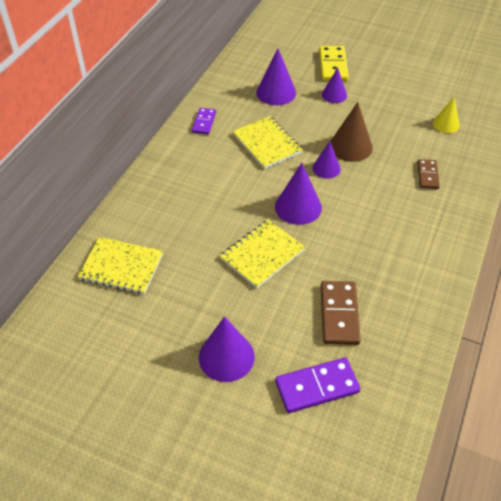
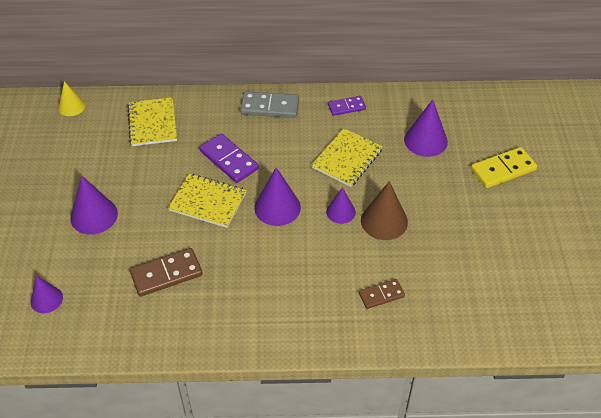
camera: 65 degrees right, 0 degrees up
(166, 171) = (270, 107): none -> grey domino
(317, 387) = (87, 281): purple domino -> purple domino (229, 160)
(334, 95) = (455, 185): purple cone -> purple cone (46, 299)
(446, 124) = (476, 292): yellow cone -> yellow cone (71, 107)

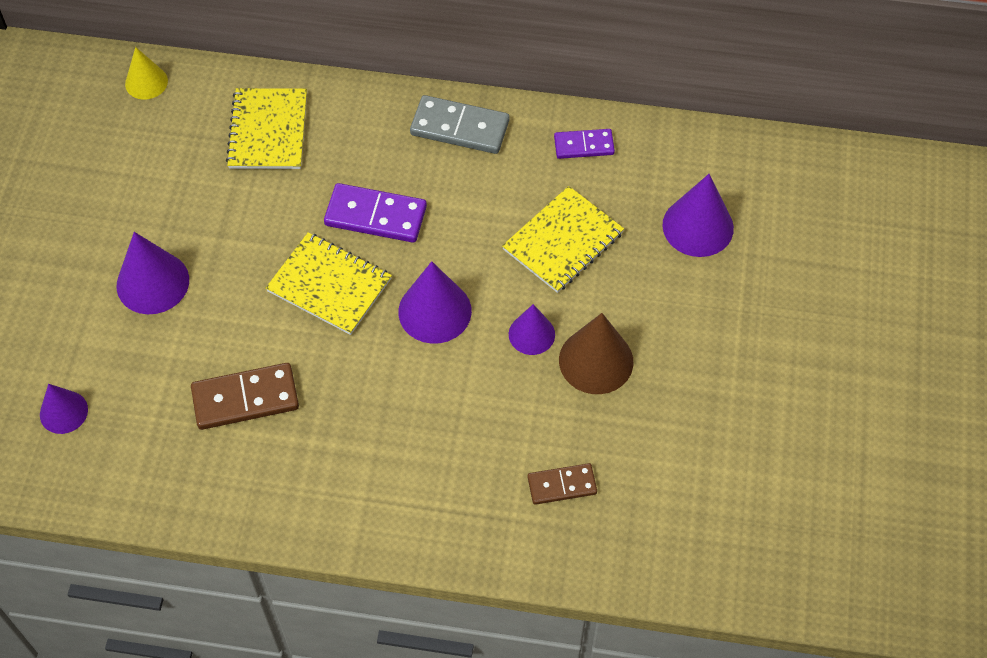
camera: 10 degrees right, 10 degrees up
(229, 160) = (375, 216): purple domino -> purple domino turned 45 degrees counterclockwise
(503, 170) = (810, 299): yellow domino -> none

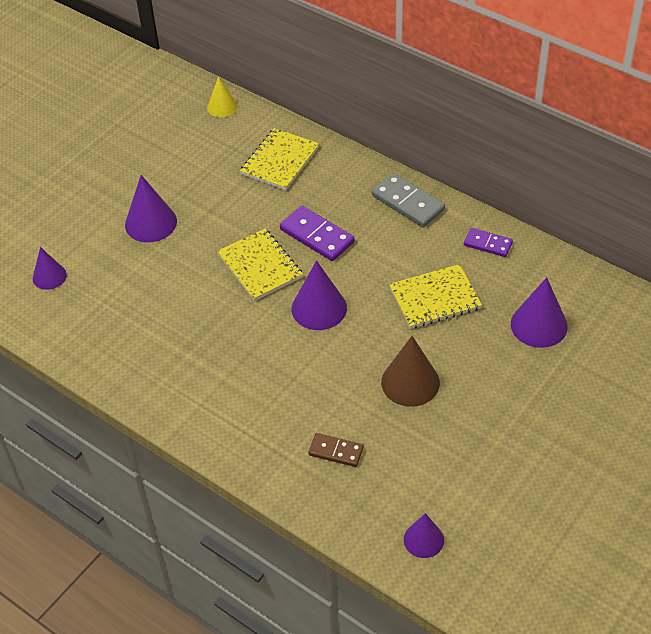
camera: 30 degrees right, 10 degrees down
(245, 399) = (163, 313): brown domino -> none
(531, 334) = (376, 348): purple cone -> purple cone (423, 539)

